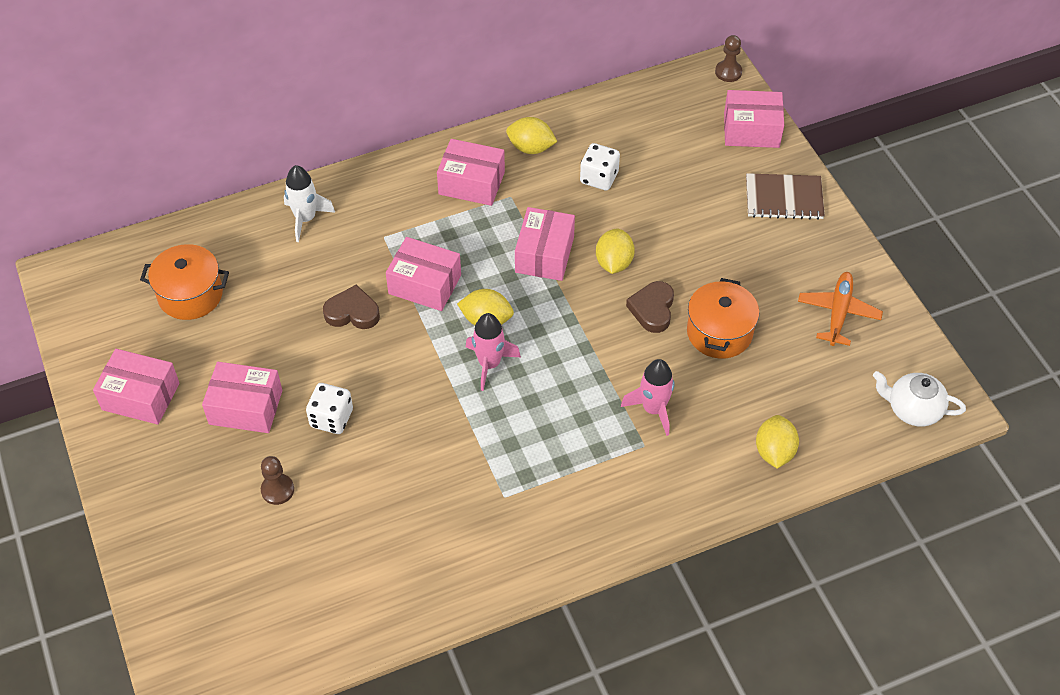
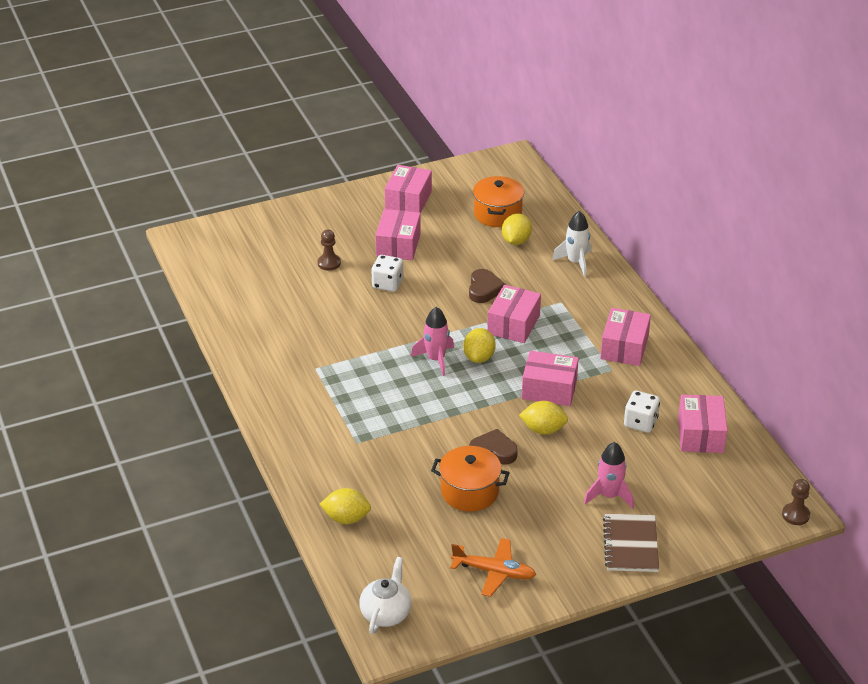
camera: 90 degrees right, 15 degrees down
(531, 148) = (670, 381): yellow lemon -> yellow lemon (516, 241)
(653, 409) = (391, 448): pink rocket -> pink rocket (609, 496)
(751, 130) = (717, 527): pink box -> pink box (700, 434)

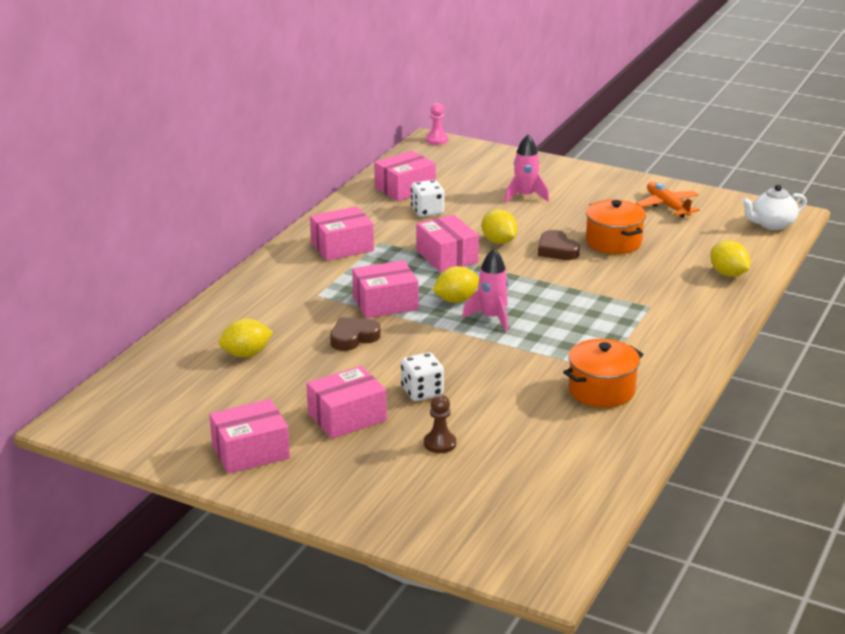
camera: 130 degrees left, 10 degrees down
(497, 214) = (207, 384): orange pot -> orange pot (601, 390)
(575, 262) = (242, 311): white rocket -> none
(630, 544) = (558, 175): brown notebook -> none
(795, 515) = (437, 140): brown pawn -> pink pawn

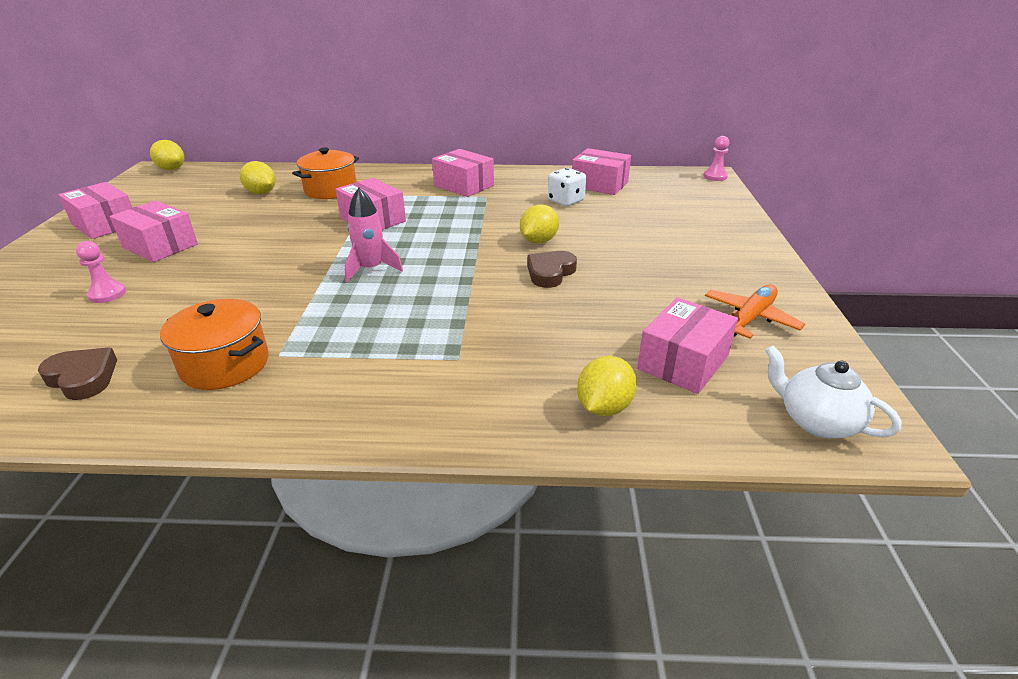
camera: 65 degrees right, 5 degrees up
(353, 338) = (303, 221): brown heart -> brown heart (82, 378)
(422, 392) = (209, 267): white dice -> none
(440, 443) = (107, 294): brown pawn -> pink pawn
(447, 256) = (483, 225): pink box -> pink box (683, 362)
(456, 300) = (398, 246): yellow lemon -> yellow lemon (172, 169)
(525, 196) = (655, 234): pink rocket -> none
(613, 242) = (606, 301): orange pot -> orange pot (331, 190)

